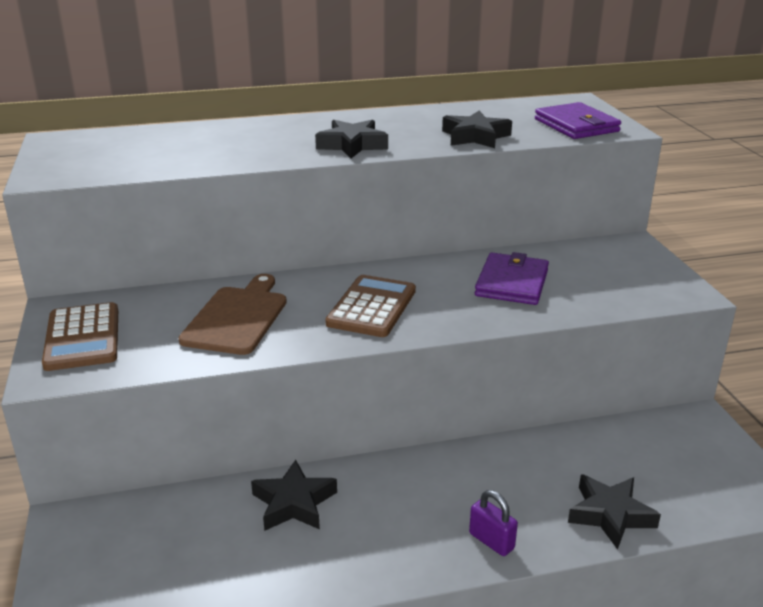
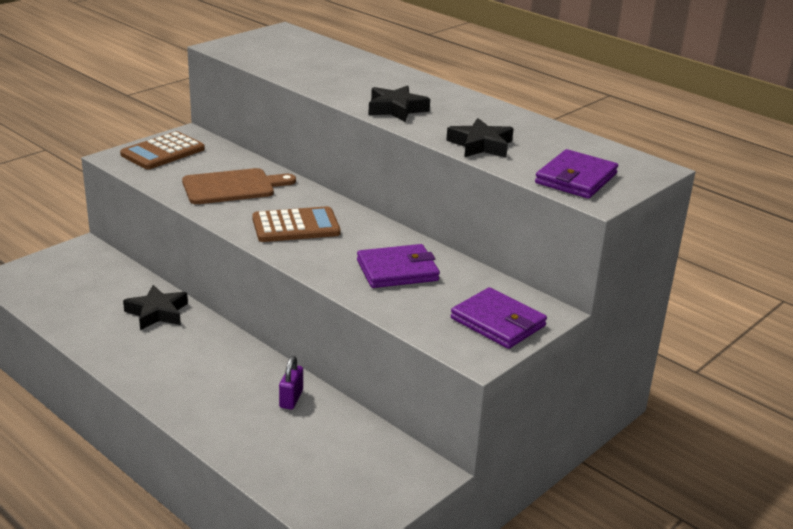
camera: 55 degrees right, 0 degrees up
(491, 541) = (179, 399): purple padlock -> purple padlock (291, 399)
(610, 515) = (250, 447): black star -> none
(637, 268) = (498, 322): none -> purple wallet

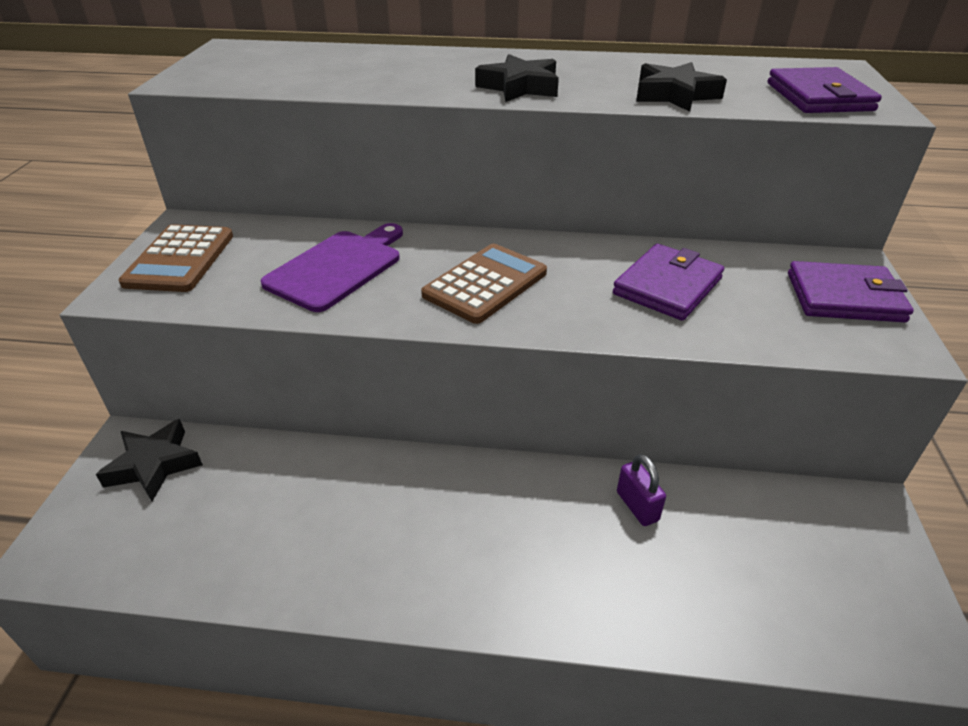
camera: 35 degrees left, 10 degrees up
(157, 313) = (341, 483): black star -> black star (154, 465)
(232, 187) = (338, 267): brown cutting board -> purple cutting board

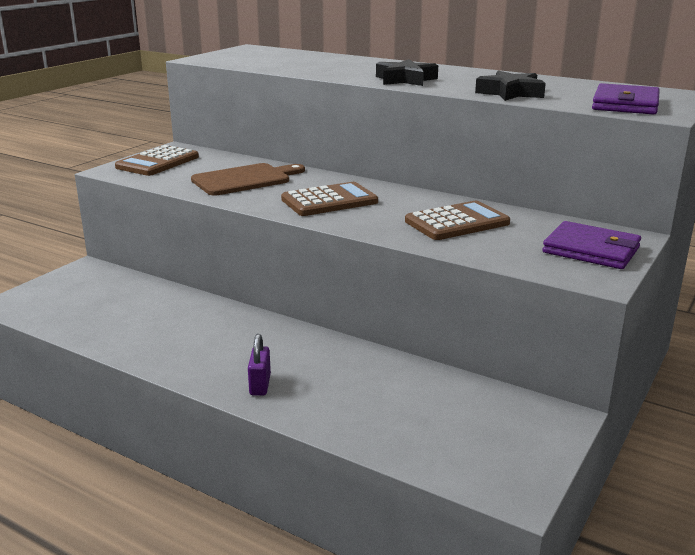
camera: 25 degrees right, 15 degrees down
(154, 465) = (92, 280): black star -> none
(338, 267) = (245, 179): purple cutting board -> brown cutting board
(637, 506) = (374, 370): purple padlock -> purple padlock (260, 385)
(667, 286) = (457, 222): purple wallet -> brown calculator

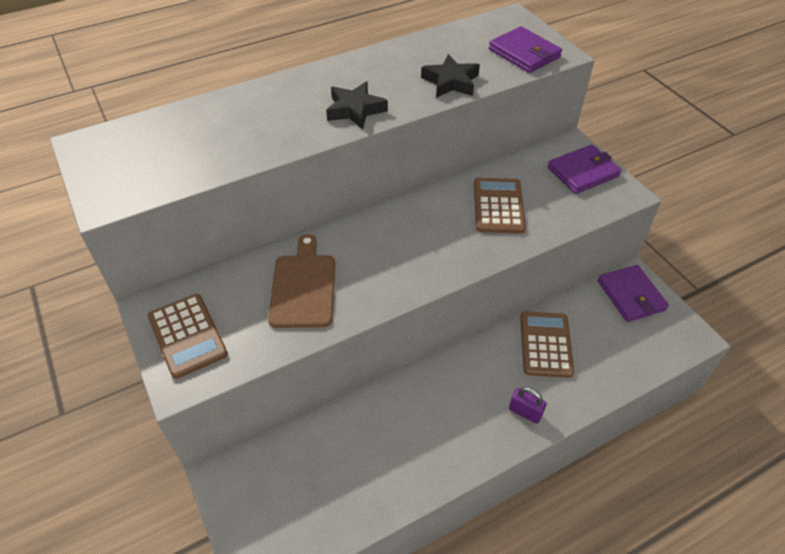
camera: 60 degrees left, 25 degrees up
(329, 201) = (403, 254): brown calculator -> brown calculator (545, 344)
(525, 421) = (631, 295): none -> purple wallet

